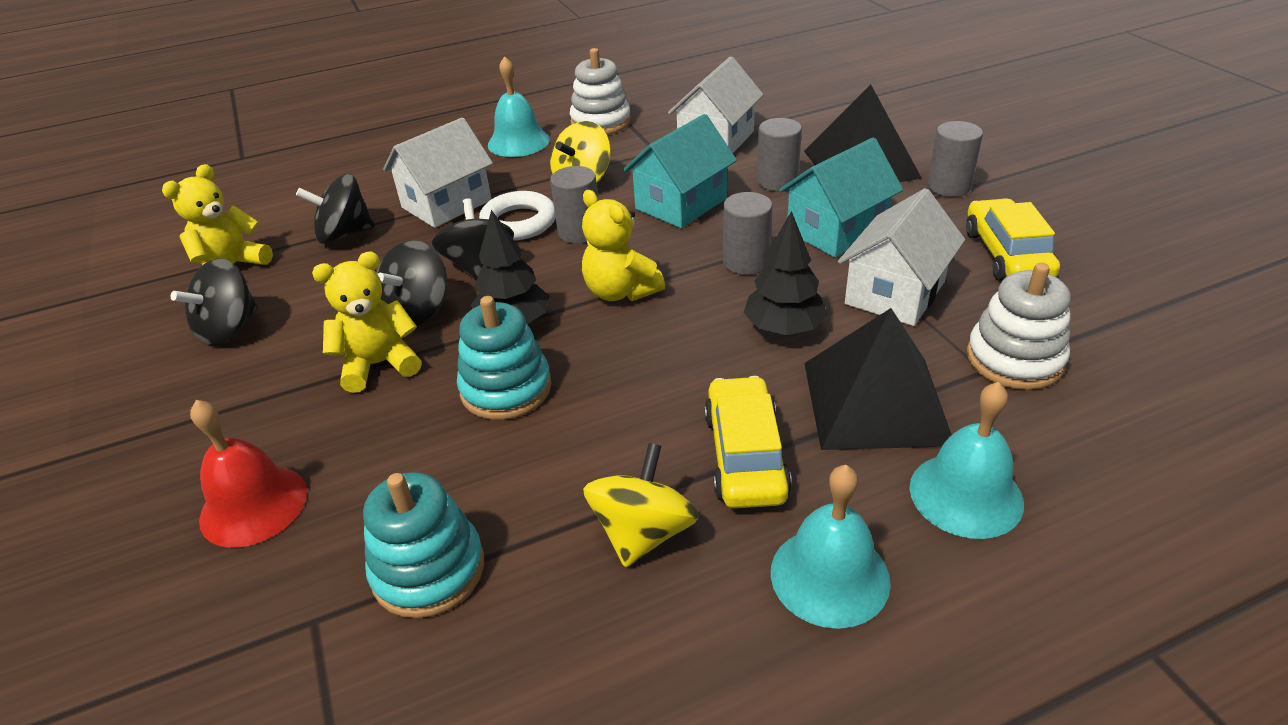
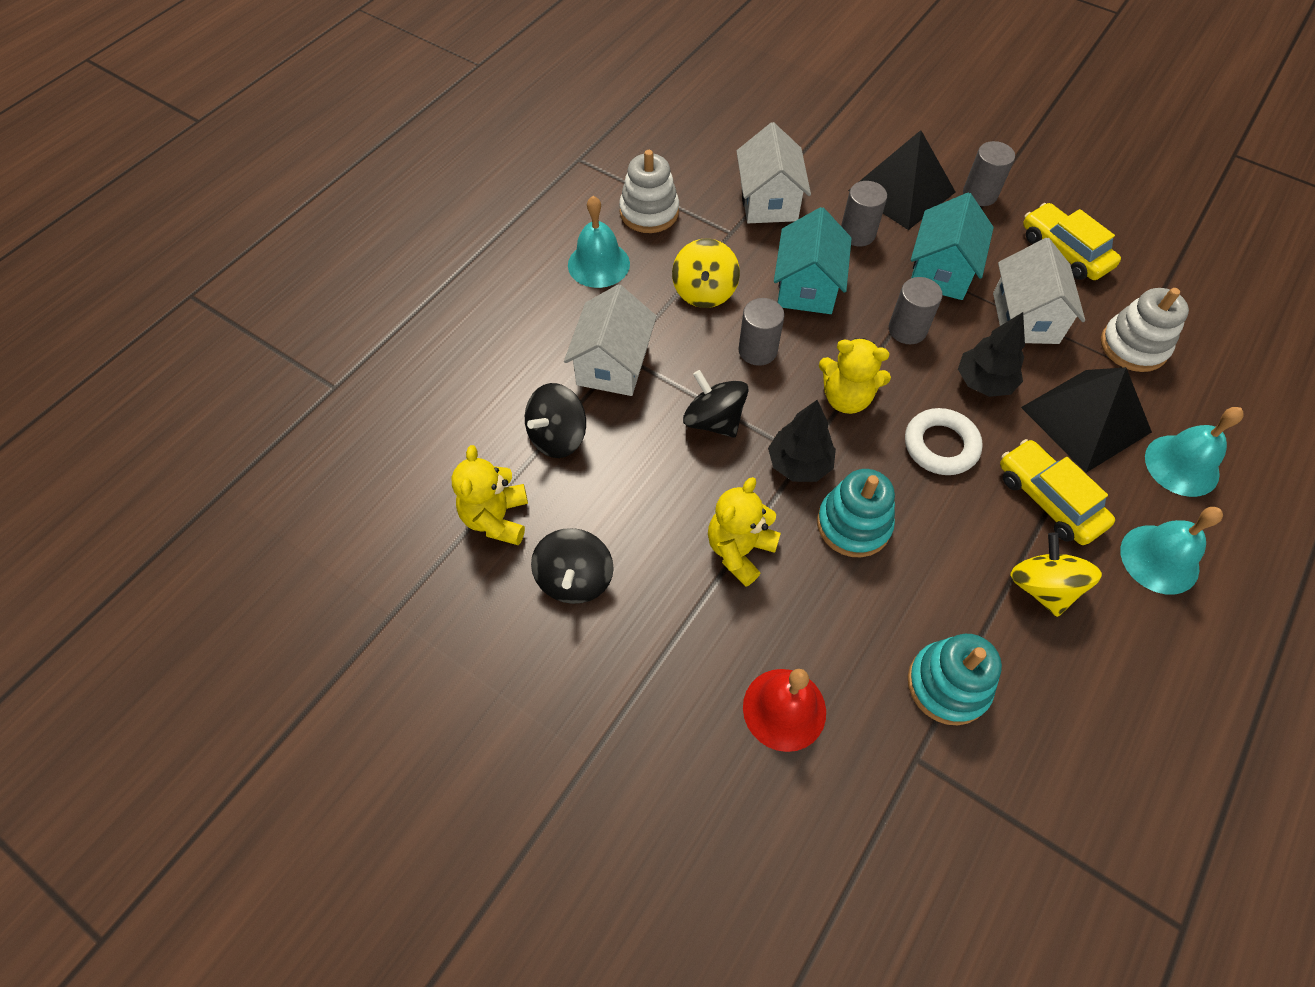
camera: 35 degrees left, 20 degrees up
(418, 310) = (713, 486): black spinning top -> none
(519, 222) = (698, 360): white ring -> white ring (940, 445)

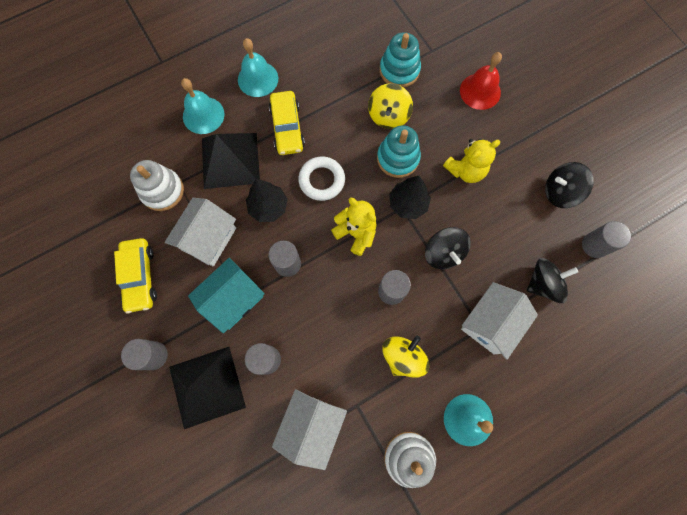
camera: 155 degrees left, 15 degrees up
(496, 518) = (594, 245): yellow teddy bear -> grey cylinder
(575, 579) = (560, 192): black spinning top -> black spinning top turned 120 degrees counterclockwise
(807, 287) = (331, 328): turquoise house -> none
(1042, 587) = (324, 90): yellow spinning top -> yellow spinning top (388, 116)

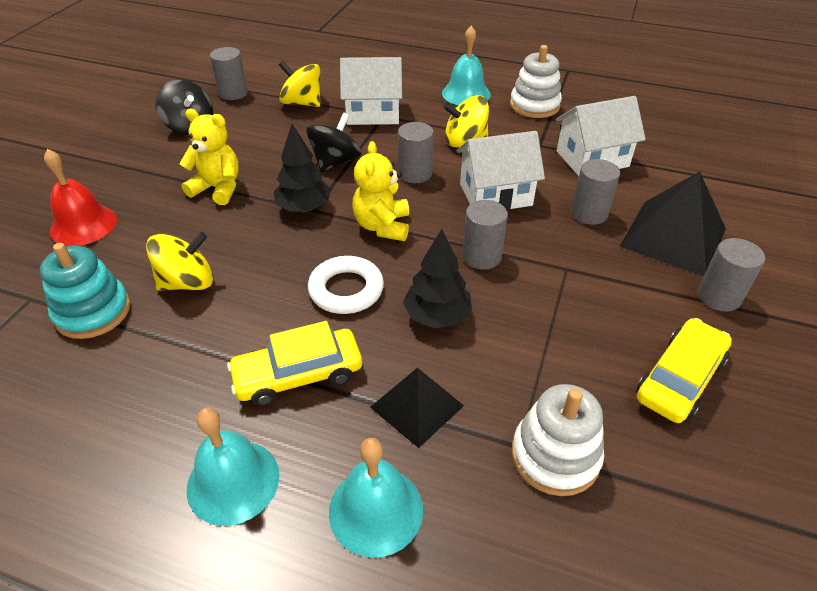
camera: 130 degrees left, 30 degrees down
(208, 238) = (546, 346): white house -> white house (495, 194)
(230, 160) = (417, 406): black pyramid -> black pyramid, size x0.62
(233, 299) = (575, 274): turquoise house -> none
(287, 128) = (298, 375): yellow car -> yellow car turned 150 degrees counterclockwise
(398, 158) = (249, 243): turquoise stacking toy -> none
(543, 284) = (302, 103): black spinning top -> yellow spinning top

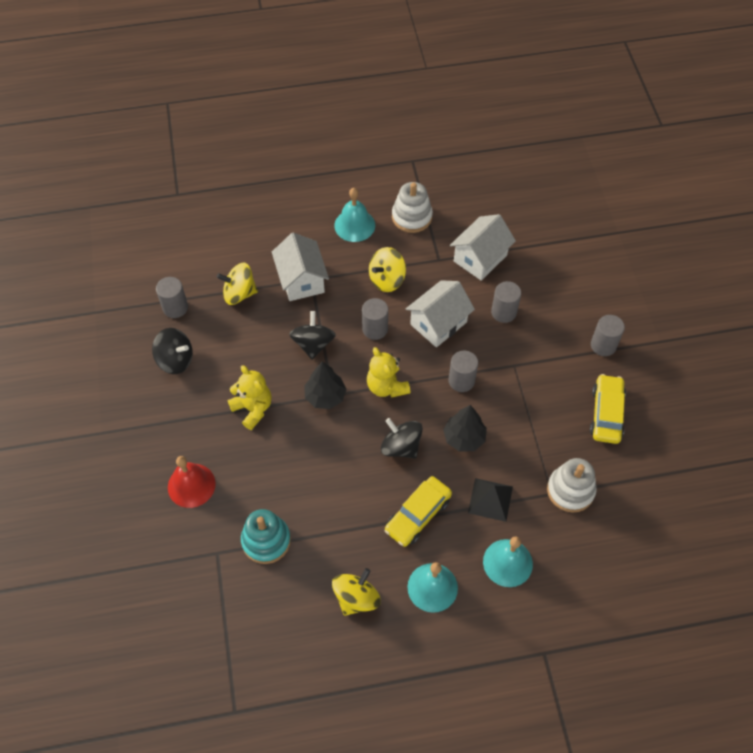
camera: 30 degrees left, 15 degrees up
(187, 282) = (303, 491): yellow spinning top -> yellow spinning top (356, 598)
(218, 188) = (253, 409): yellow teddy bear -> yellow teddy bear turned 60 degrees clockwise
(346, 290) = (401, 446): white ring -> black spinning top
(373, 113) = (301, 280): white house -> white house turned 75 degrees counterclockwise
(673, 237) = (560, 308): black pyramid -> none

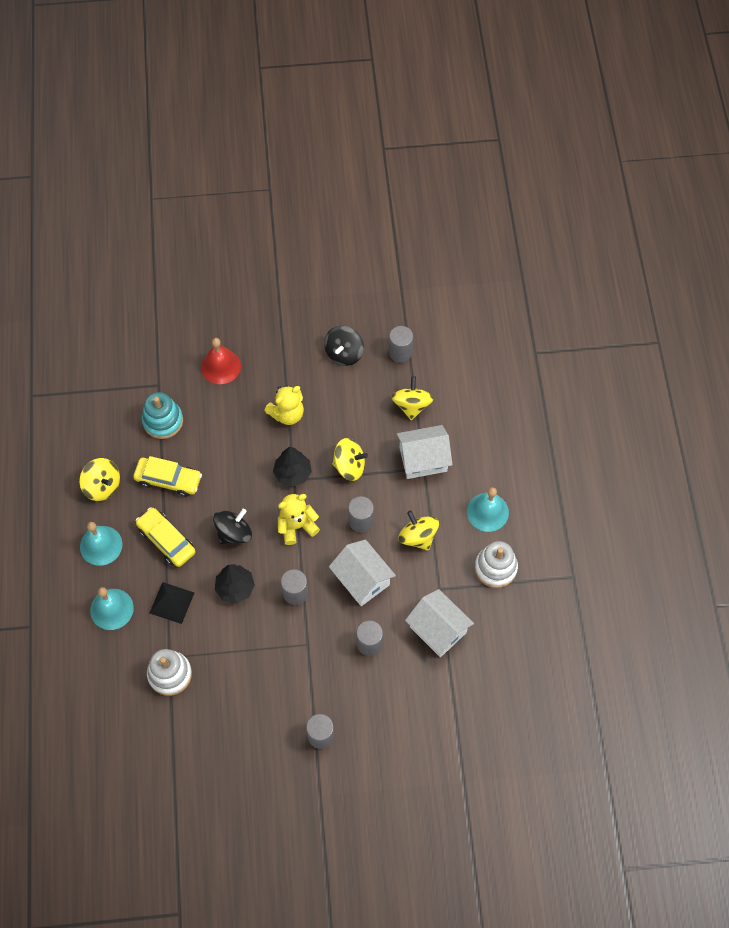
camera: 95 degrees right, 5 degrees up
(313, 344) = (349, 466): black spinning top -> yellow spinning top
(606, 413) = (243, 723): yellow car -> yellow car (168, 480)

